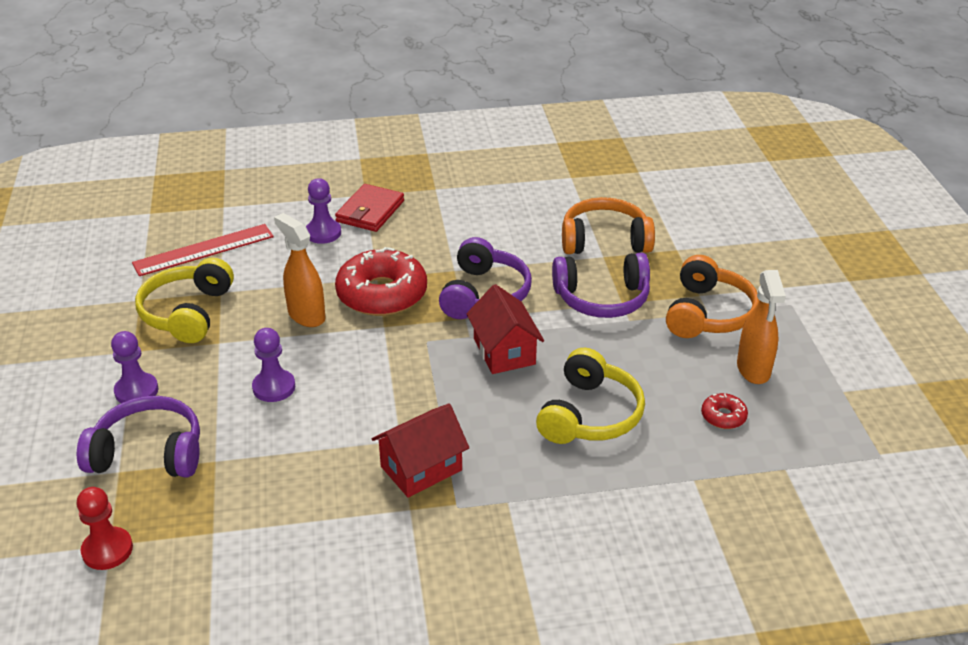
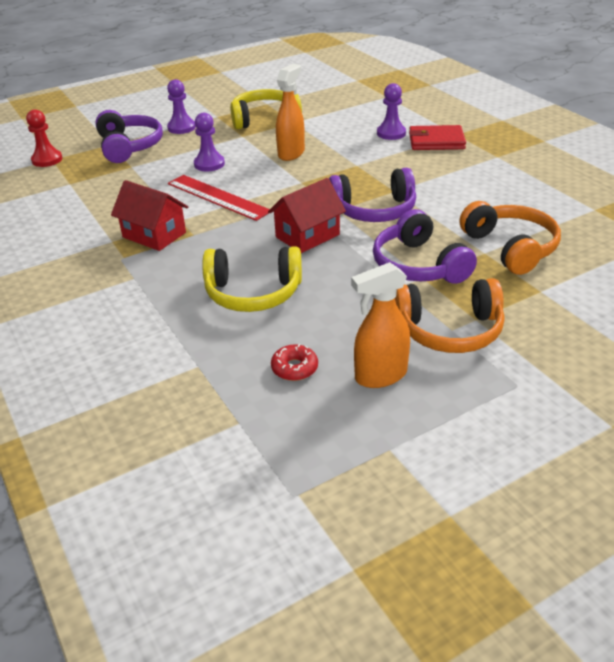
camera: 70 degrees right, 0 degrees up
(203, 250) = (333, 105): red ruler -> red ruler (218, 197)
(382, 294) = (338, 172): red donut -> none

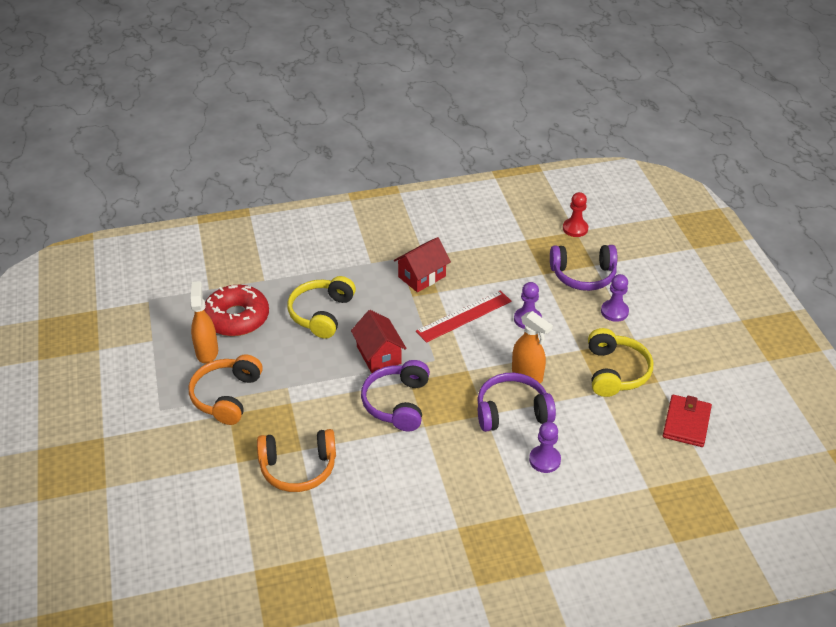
camera: 105 degrees right, 5 degrees up
(294, 368) = (237, 318): red donut -> red donut, size x2.27
(418, 265) = (306, 405): purple headphones -> purple headphones (512, 411)
(436, 141) = (511, 490): red wallet -> red wallet (686, 423)

